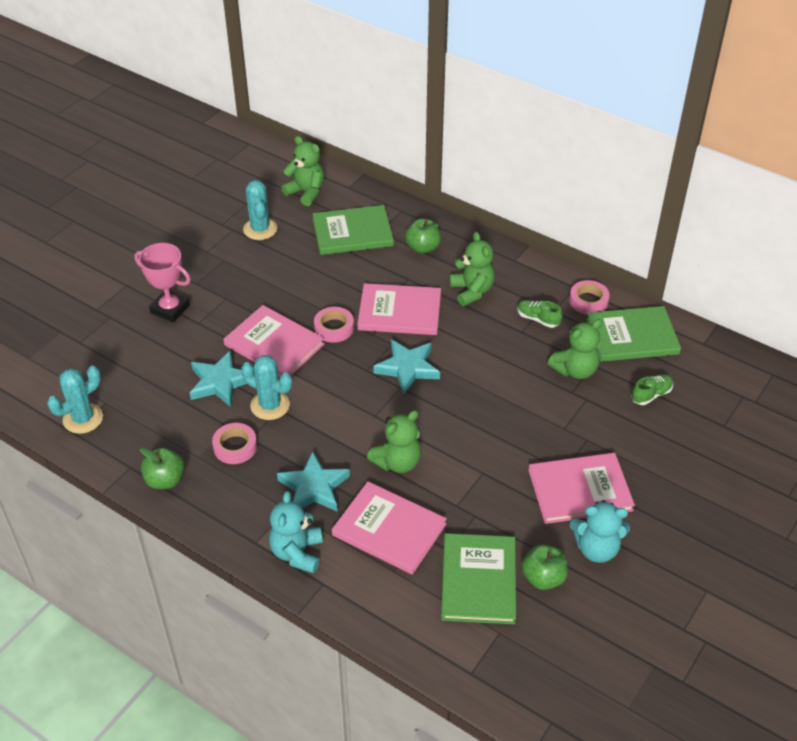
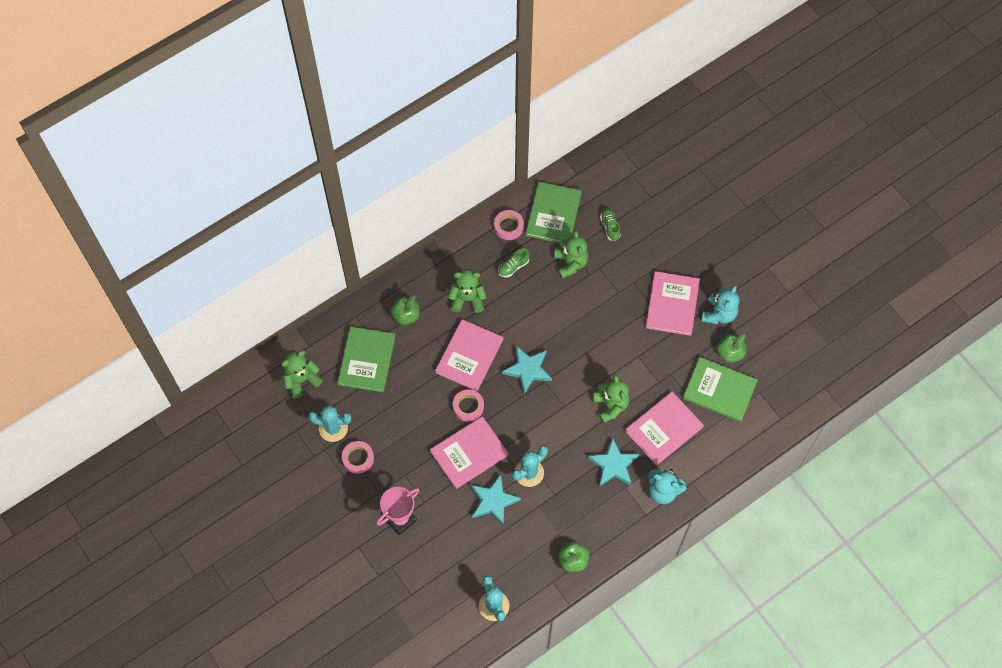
camera: 70 degrees left, 20 degrees up
(235, 447) = (559, 506): pink tape -> pink tape (358, 458)

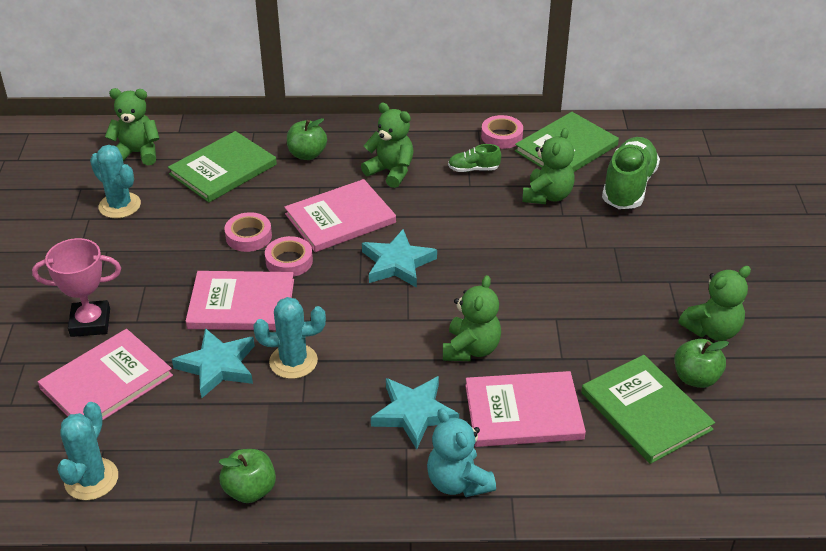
camera: 35 degrees right, 25 degrees down
(358, 458) = (113, 243): pink tape -> pink tape (248, 236)
(610, 227) = (628, 187): green shoe -> green shoe, size x2.01
(672, 304) = (651, 290): pink book -> pink book (106, 382)
(719, 314) = (712, 330): turquoise teddy bear -> green teddy bear

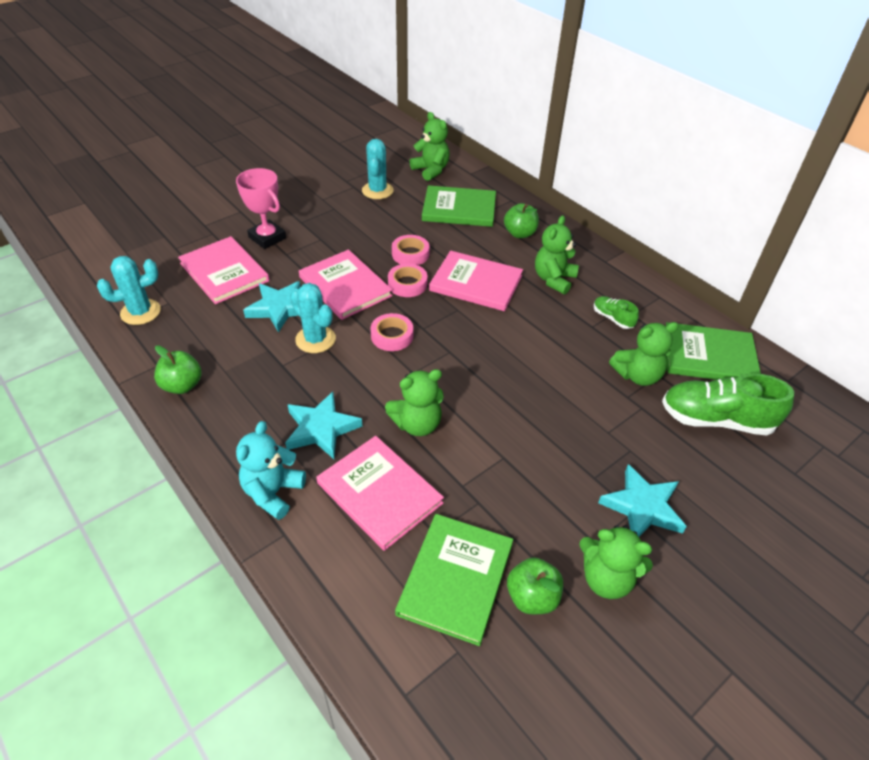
camera: 50 degrees right, 5 degrees up
(106, 382) = (224, 272): pink book -> pink book turned 45 degrees clockwise
(391, 172) = (554, 279): green teddy bear -> green teddy bear turned 150 degrees counterclockwise
(397, 263) = (464, 335): turquoise star -> turquoise star (642, 507)
(501, 136) = (670, 312): pink tape -> pink tape (392, 336)
(628, 187) = (716, 420): green shoe -> green shoe turned 150 degrees counterclockwise

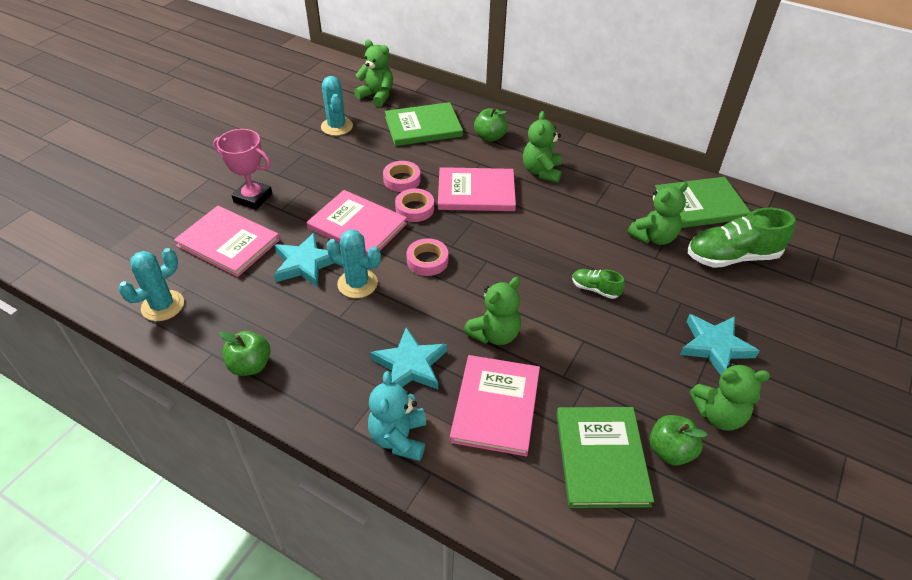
camera: 20 degrees left, 0 degrees up
(379, 493) = (496, 406): pink book -> pink book turned 75 degrees clockwise
(612, 318) = (608, 193): green shoe -> green shoe (595, 289)

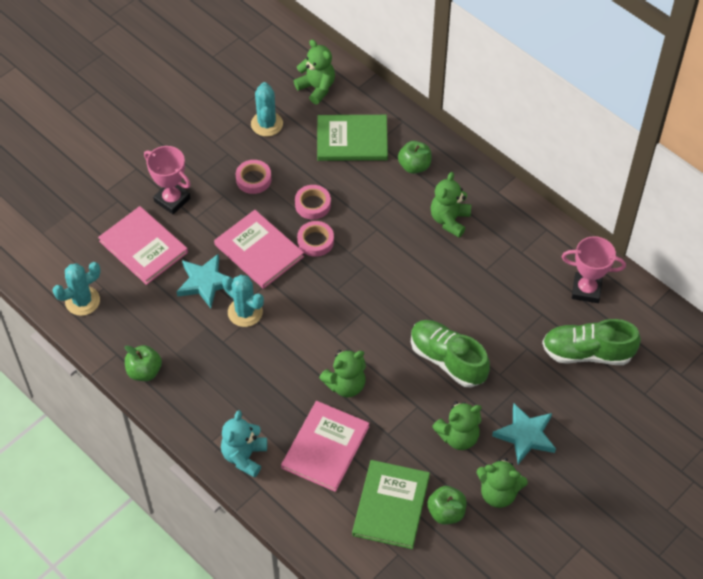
camera: 15 degrees right, 10 degrees up
(410, 365) = (269, 398): turquoise star -> none
(427, 260) = (311, 301): pink tape -> pink tape (253, 179)
(476, 192) = (378, 233): pink book -> none
(595, 289) = (447, 360): green shoe -> green shoe, size x2.01
(654, 237) = (524, 317): green teddy bear -> green teddy bear (458, 436)
(700, 205) = (586, 290): green book -> pink trophy

